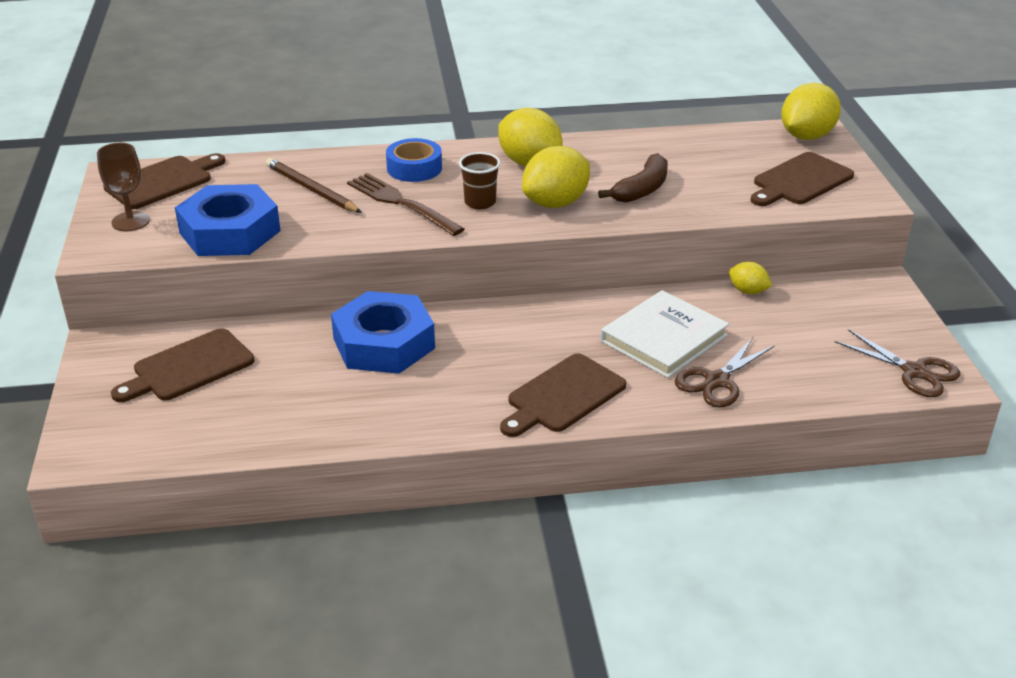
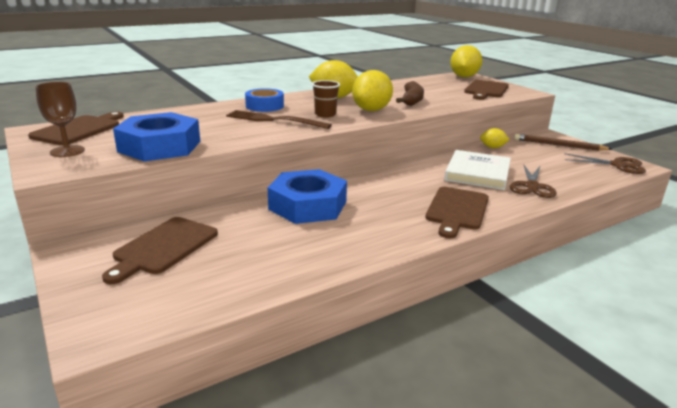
camera: 25 degrees left, 10 degrees down
(311, 189) = (203, 121): brown pencil -> brown pencil (559, 145)

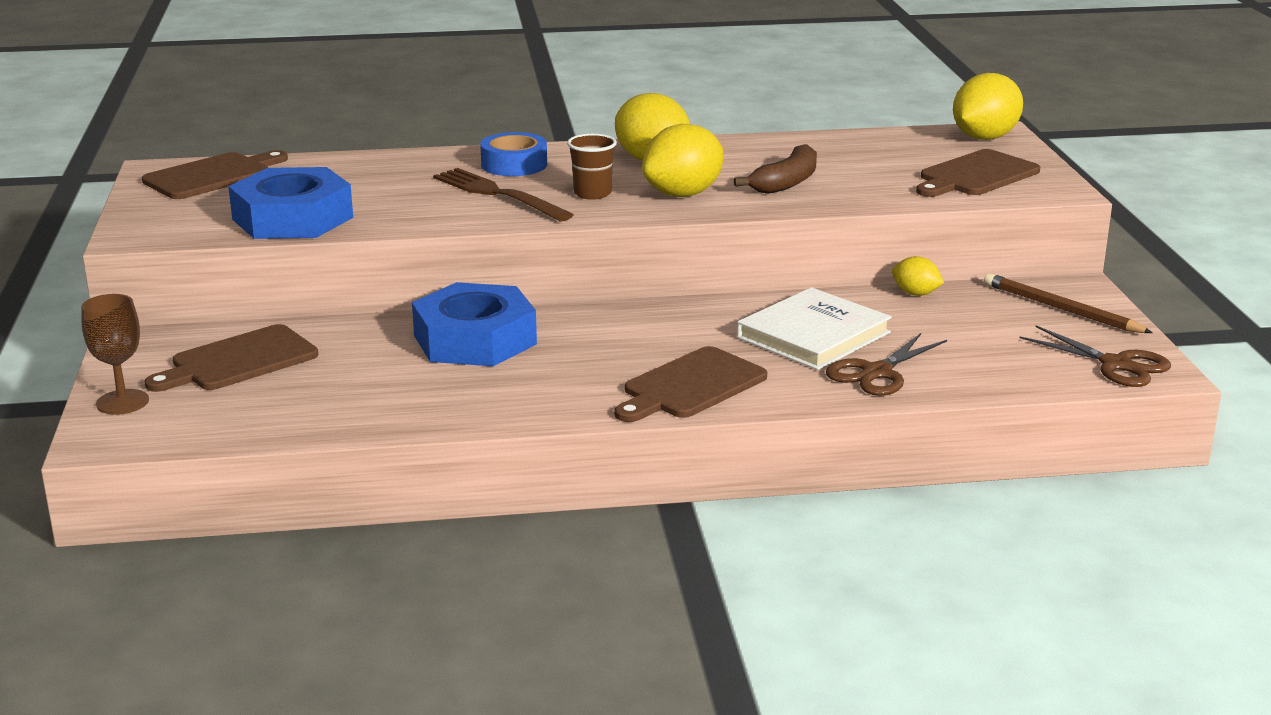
camera: 25 degrees right, 0 degrees up
(67, 151) = (174, 209): brown goblet -> brown goblet (122, 402)

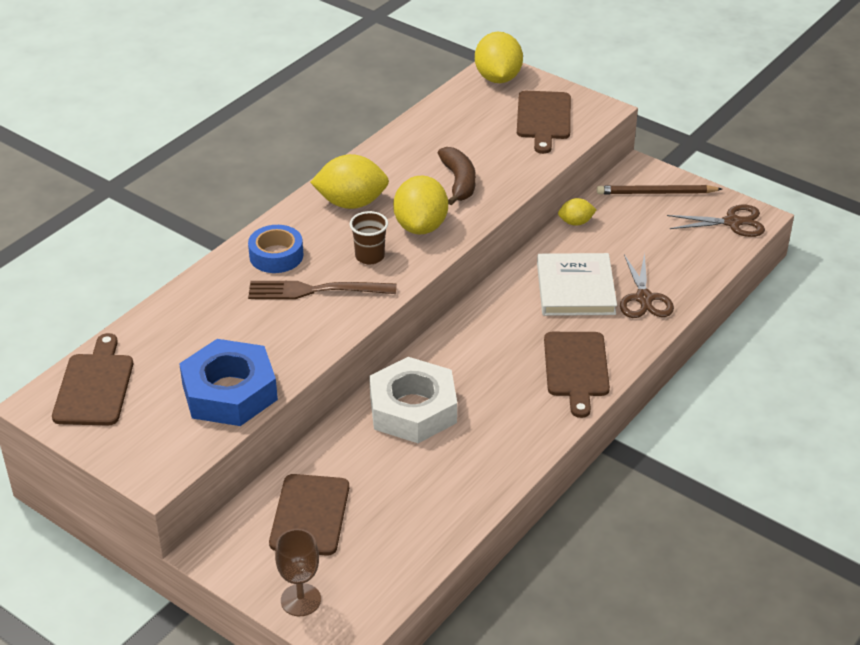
camera: 45 degrees left, 15 degrees up
(475, 340) = (413, 409): blue nut -> white nut

